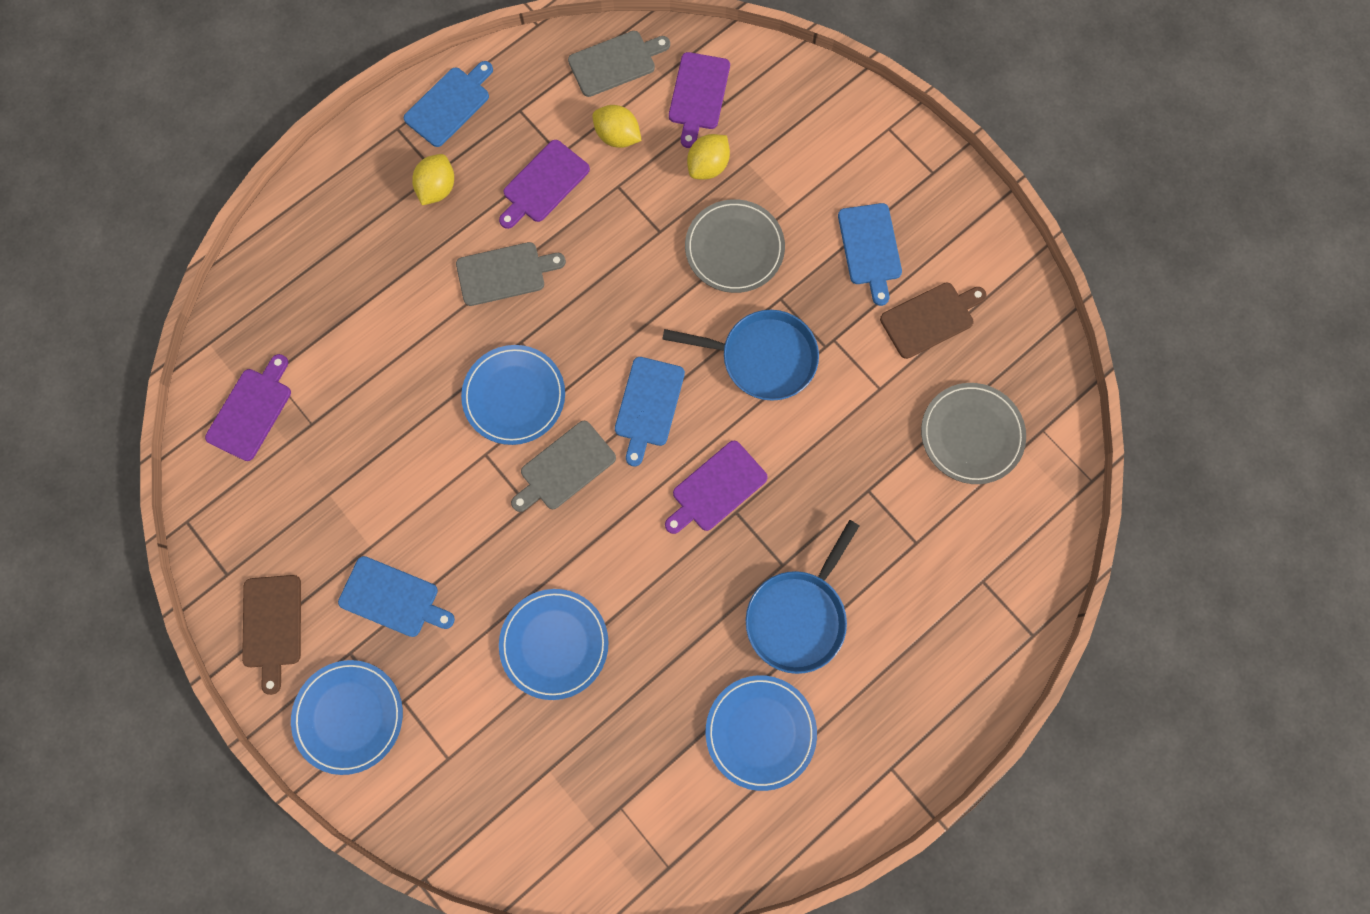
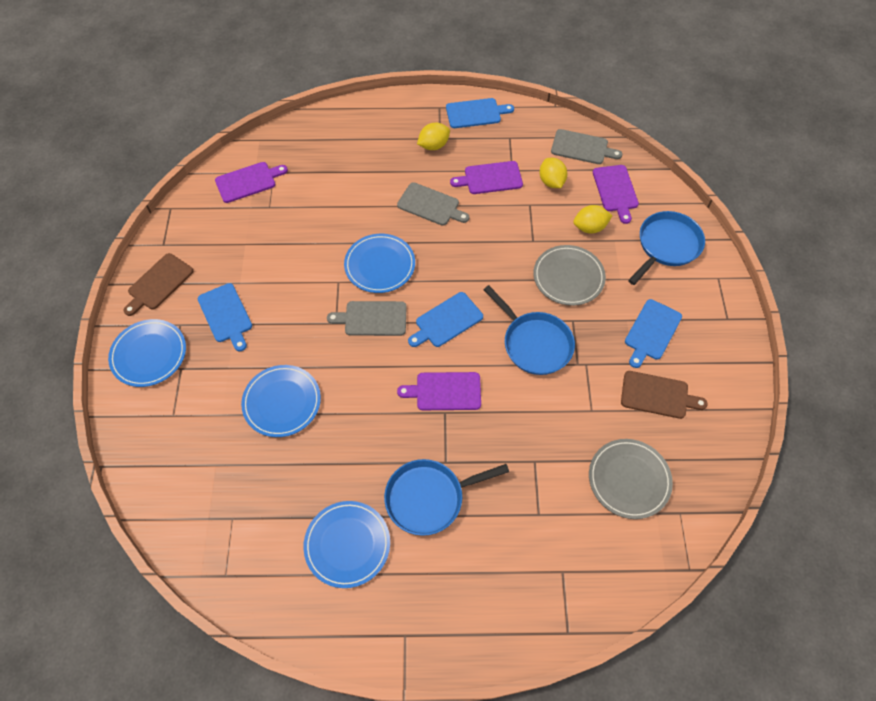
camera: 40 degrees right, 15 degrees down
(698, 95) = (615, 190): purple cutting board -> purple cutting board turned 60 degrees counterclockwise
(807, 128) = (666, 246): none -> blue pan

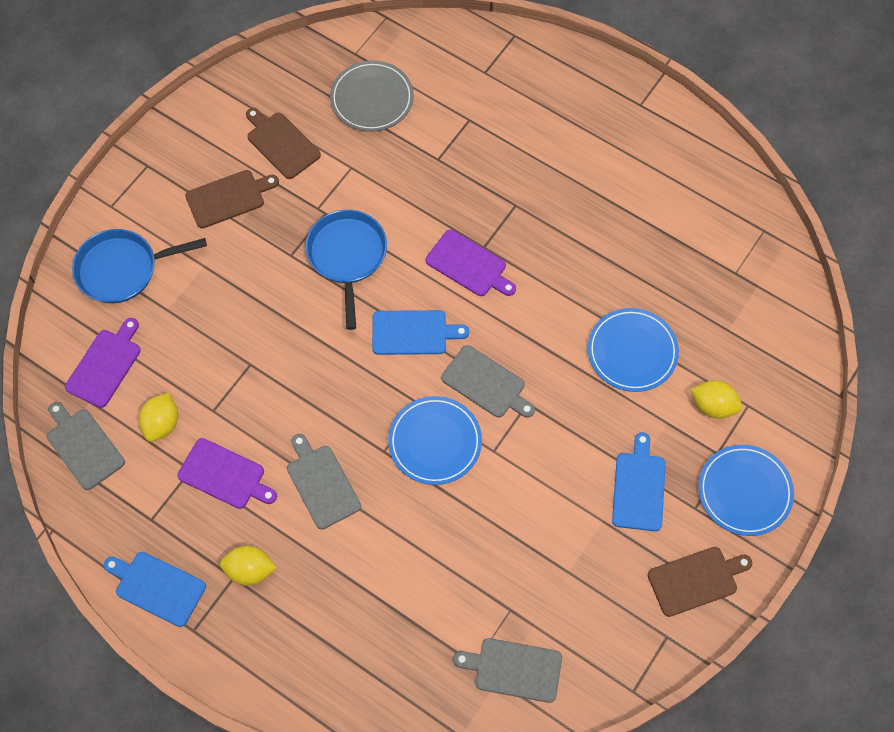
camera: 145 degrees left, 5 degrees up
(248, 181) = (514, 669): purple cutting board -> grey cutting board
(347, 544) = (645, 192): blue plate -> none
(429, 498) = (551, 186): blue pan -> none
(568, 277) = (252, 300): grey plate -> none
(589, 227) = (177, 340): yellow lemon -> yellow lemon (713, 406)
(652, 331) = (228, 198): blue cutting board -> brown cutting board

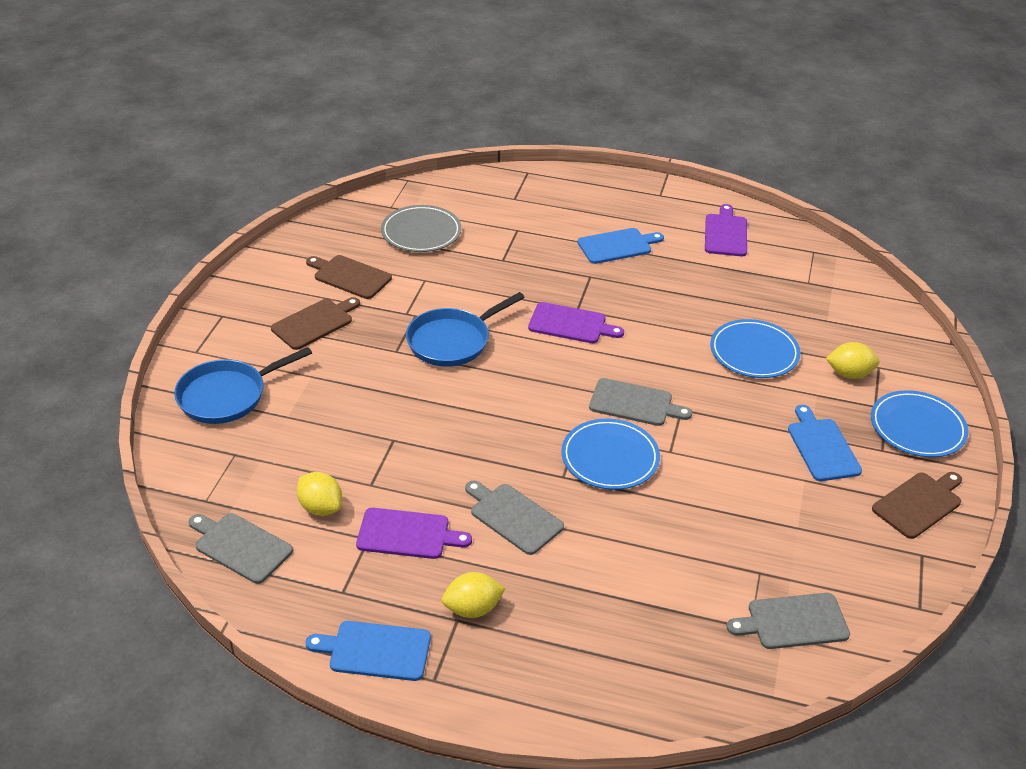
camera: 20 degrees left, 25 degrees down
(105, 365) = (238, 474): purple cutting board -> purple cutting board (725, 233)
(162, 423) = (321, 507): yellow lemon -> yellow lemon turned 45 degrees counterclockwise
(347, 256) = (452, 341): blue pan -> blue pan turned 105 degrees counterclockwise
(413, 333) = (544, 382): blue cutting board -> blue cutting board (617, 246)

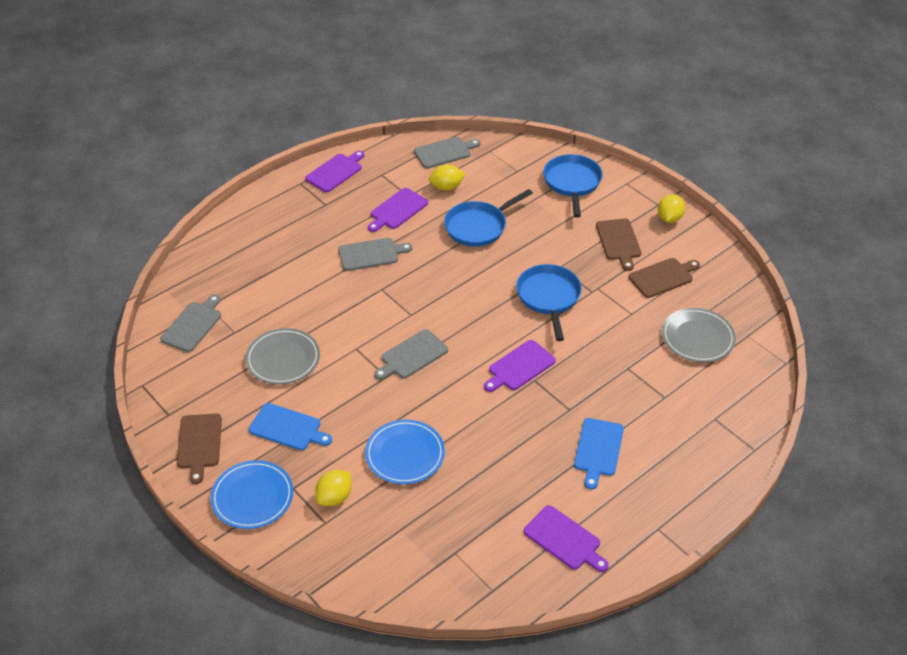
camera: 125 degrees right, 5 degrees up
(375, 650) = (335, 172): blue cutting board -> purple cutting board
(378, 443) = (478, 226): none -> blue pan
(472, 609) = (326, 212): yellow lemon -> yellow lemon (669, 218)
(610, 457) = (377, 317): blue plate -> none
(748, 503) = (283, 359): none -> grey plate

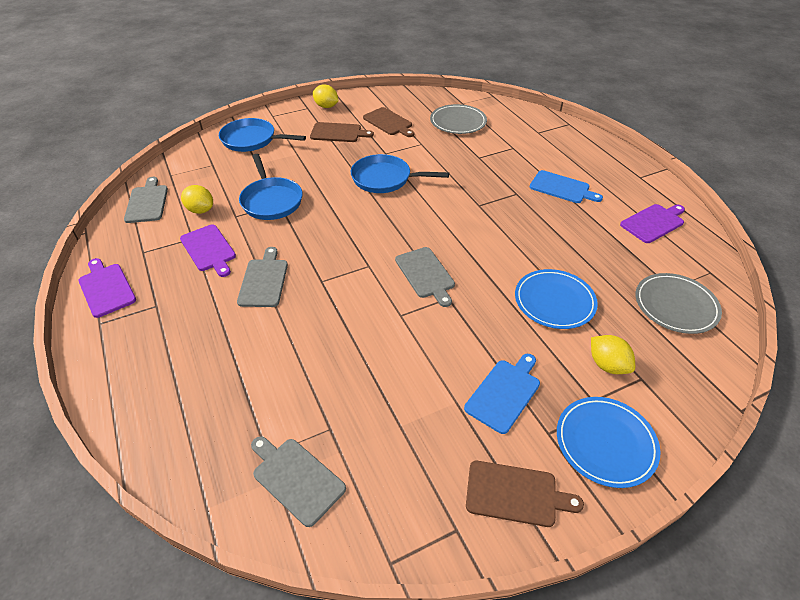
camera: 75 degrees left, 0 degrees up
(283, 359) = (395, 383): grey plate -> grey plate (675, 305)
(446, 187) = (200, 210): yellow lemon -> yellow lemon turned 60 degrees counterclockwise
(520, 367) = (461, 210): purple cutting board -> none
(663, 277) = (389, 122): brown cutting board -> brown cutting board turned 150 degrees clockwise

